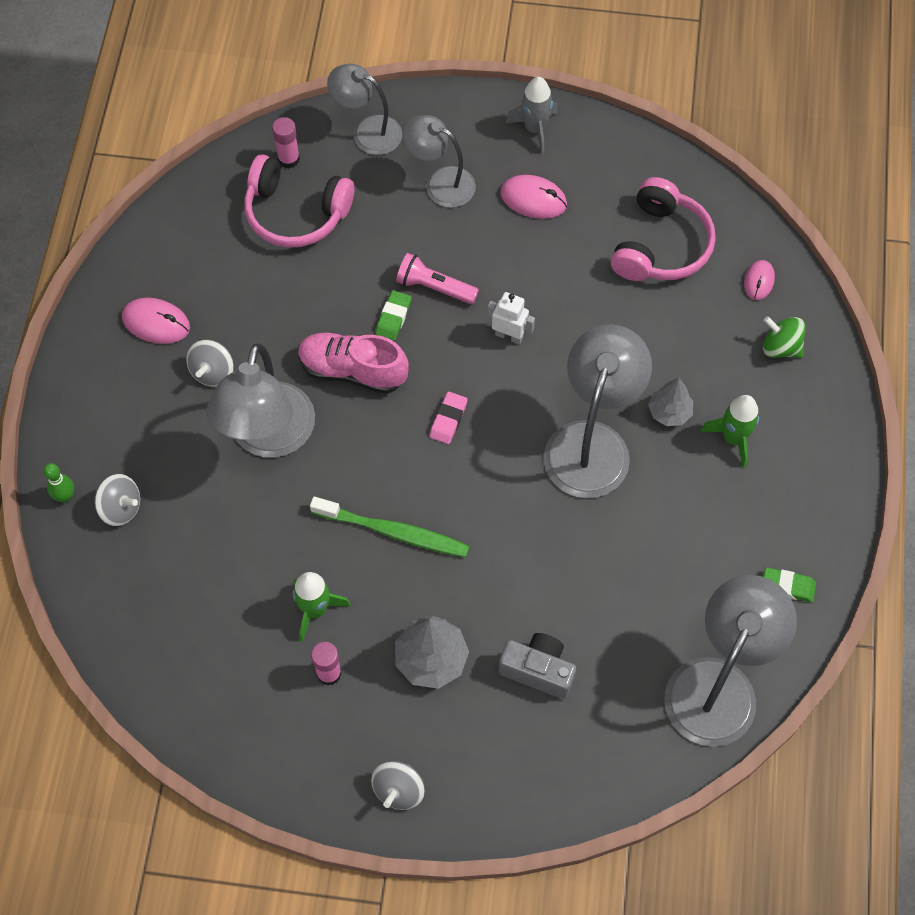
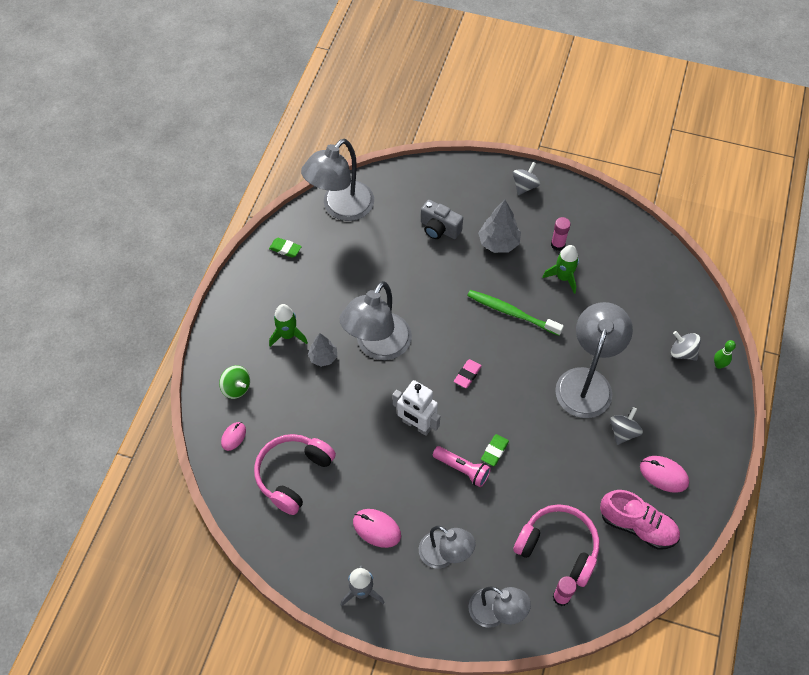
camera: 170 degrees left, 5 degrees down
(352, 370) = (527, 418): pink shoe -> pink shoe (637, 526)
(509, 336) = (416, 425): white robot -> white robot, size x1.55

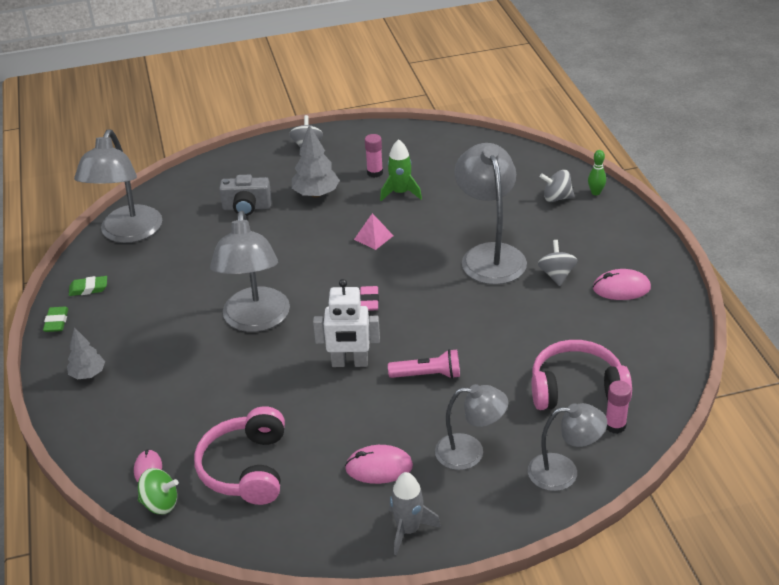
camera: 30 degrees left, 20 degrees down
(236, 388) = (119, 425): green spinning top -> green spinning top (160, 503)
(288, 335) = (146, 355): green rocket -> none
(323, 357) = (202, 355): grey tree -> grey tree (88, 374)
(494, 451) = (448, 346): green eraser -> green eraser (56, 322)
(512, 313) = (373, 237): green toothbrush -> pink pyramid
(637, 526) = (633, 336): pink shoe -> none

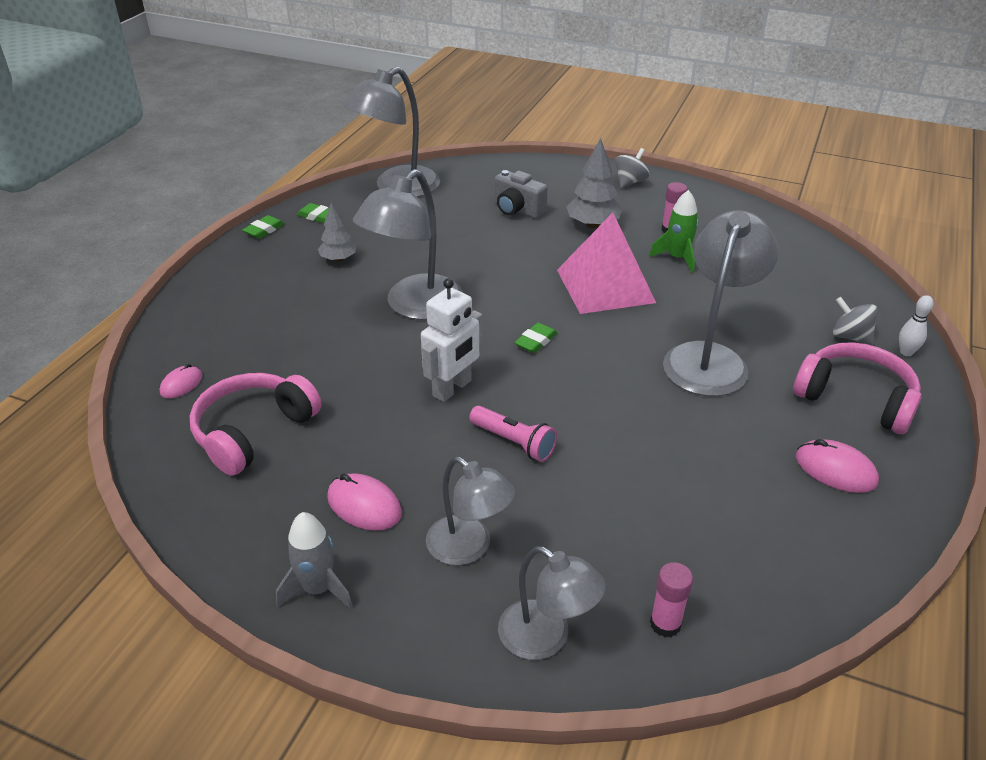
camera: 35 degrees right, 0 degrees up
(88, 374) = (236, 281): grey tree -> grey tree (338, 259)
(160, 503) = (153, 419): green spinning top -> none
(350, 363) = (452, 388): white robot -> white robot turned 90 degrees counterclockwise
(369, 301) = (536, 341): pink eraser -> green eraser
(373, 237) = (605, 286): pink pyramid -> pink pyramid, size x2.30
(556, 275) = (767, 415): grey spinning top -> none
(576, 389) = (662, 552): pink headphones -> pink headphones (855, 399)
(595, 192) = (906, 352): green bowling pin -> white bowling pin

